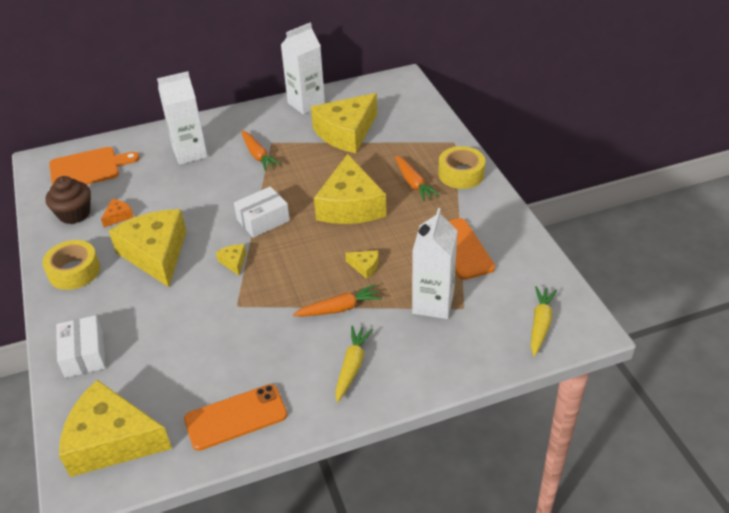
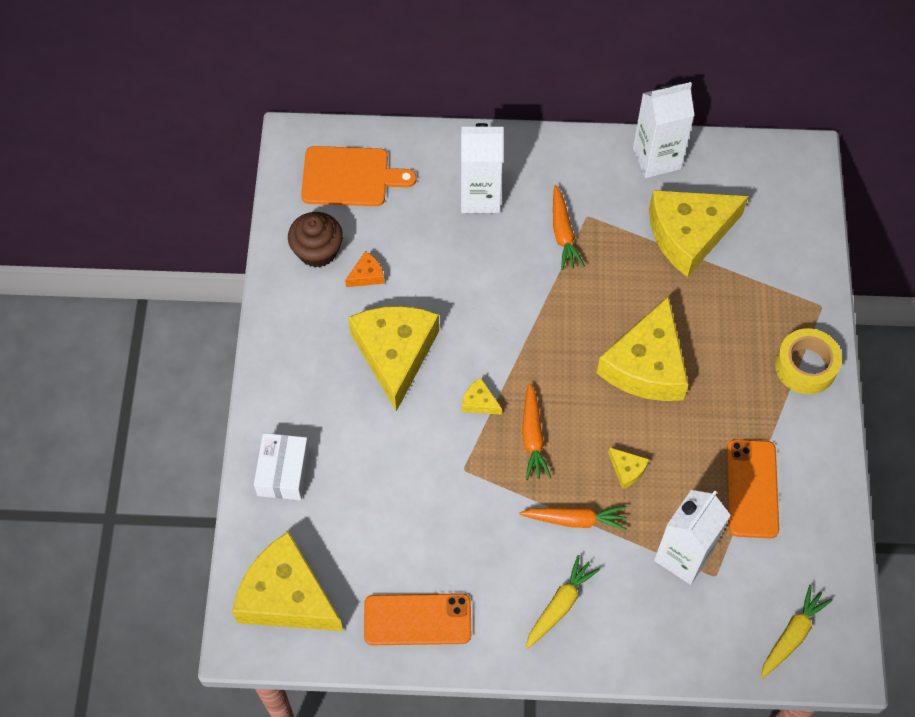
camera: 20 degrees right, 20 degrees up
(74, 271) = (298, 345): yellow tape -> none
(233, 262) = (479, 402): yellow cheese -> yellow cheese turned 60 degrees counterclockwise
(263, 220) = (534, 349): white box -> none
(413, 183) = (739, 358): orange carrot -> orange carrot (532, 437)

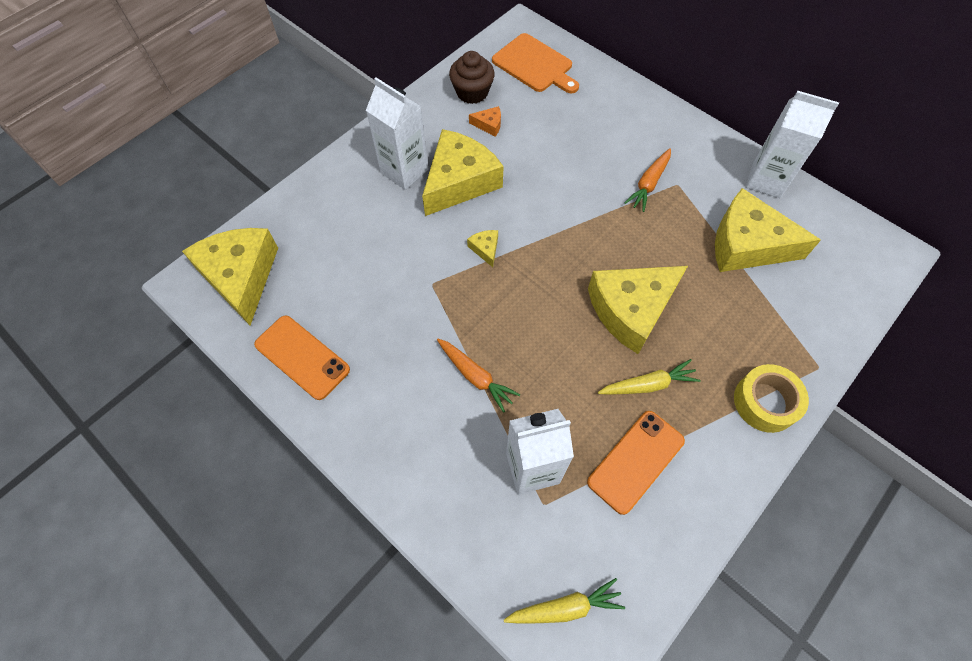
camera: 40 degrees right, 0 degrees up
(283, 472) = (319, 202): white box -> none
(480, 196) = (610, 126): white carton -> white carton (404, 171)
(532, 437) = (500, 297): orange carrot -> none
(559, 605) = (405, 428): yellow carrot -> yellow carrot (648, 385)
(627, 470) = (547, 371): yellow cheese -> none

